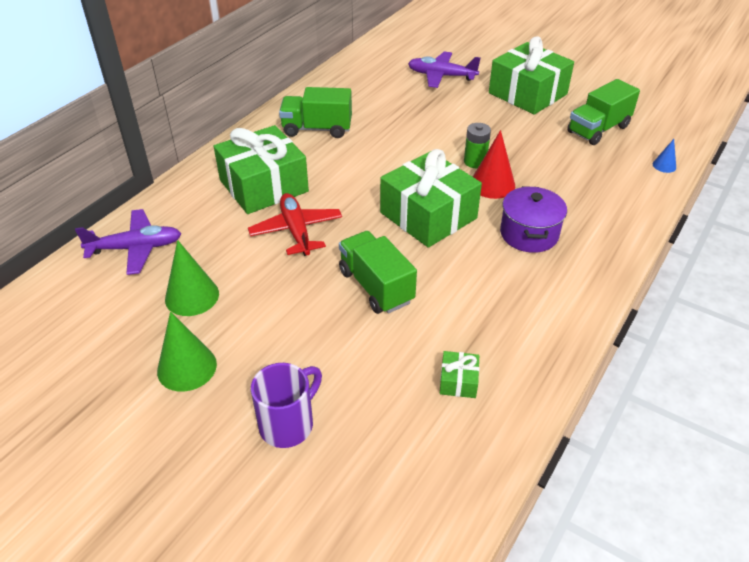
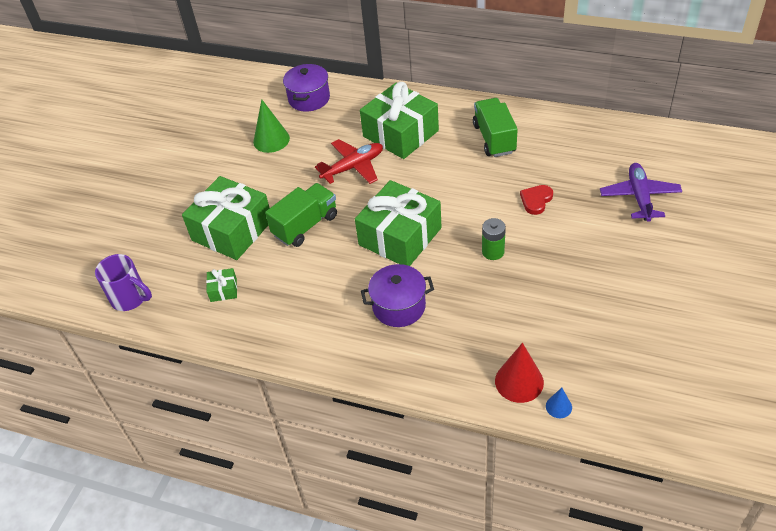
camera: 80 degrees right, 5 degrees up
(136, 248) = (309, 98): purple plane -> purple pot
(187, 367) = (211, 159): green cone -> none
(288, 424) = (175, 216): purple mug -> purple mug (130, 298)
(418, 124) = (536, 200): none -> red heart
(492, 184) = (462, 270): red cone -> red cone (519, 381)
(527, 93) = (645, 272): green gift -> green gift (232, 230)
(598, 129) = (603, 342): green truck -> none

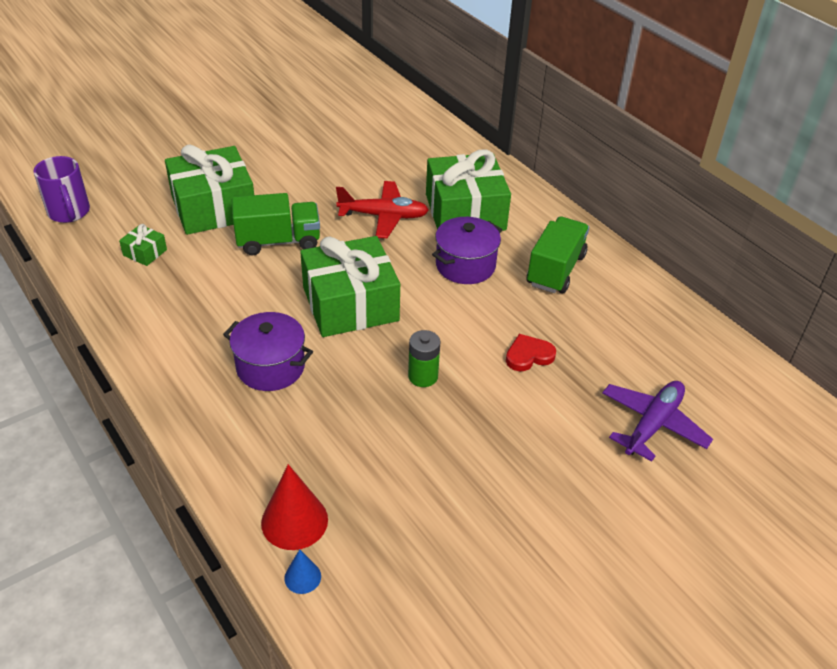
camera: 30 degrees right, 5 degrees down
(271, 140) = (340, 152): green cone -> none
(309, 98) = (416, 135): purple pot -> purple pot (465, 265)

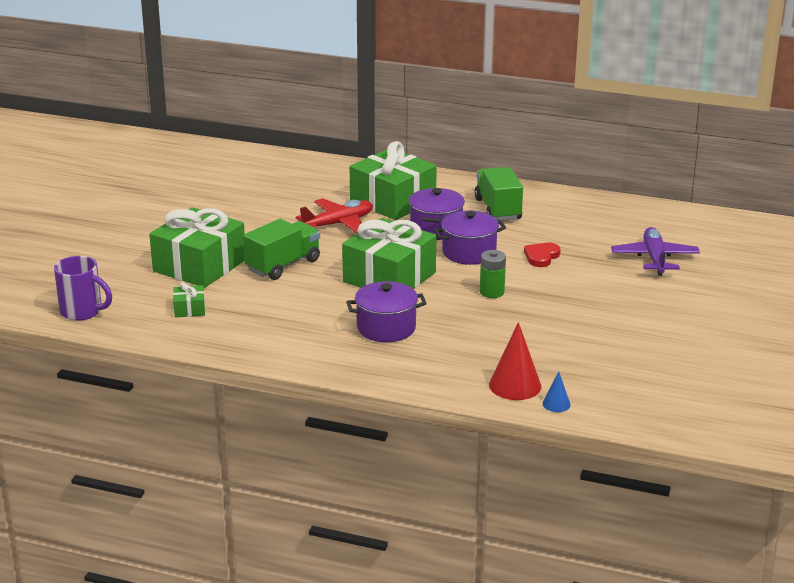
camera: 35 degrees left, 15 degrees down
(461, 312) = (469, 253): none -> purple pot

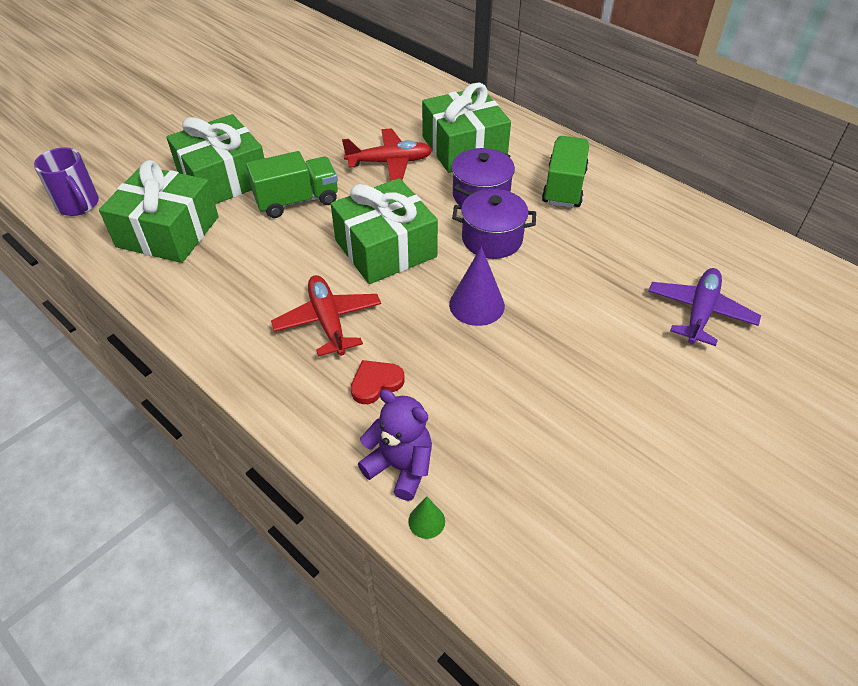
camera: 25 degrees right, 20 degrees up
(189, 309) = (168, 232): green gift -> green gift, size x2.41
(386, 328) = (328, 321): purple pot -> red plane
(492, 292) = (476, 305): green battery -> purple cone
(515, 385) = (400, 467): red cone -> purple teddy bear
(541, 257) = (567, 268): red heart -> red heart (376, 383)
(556, 404) = (426, 521): blue cone -> green cone

